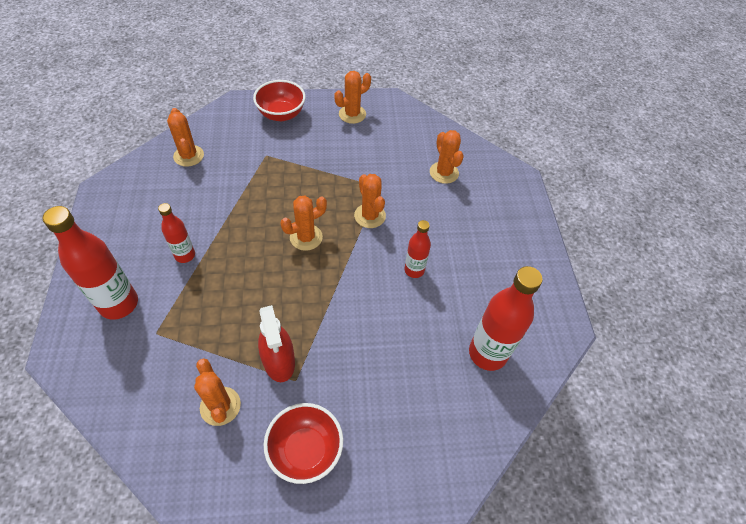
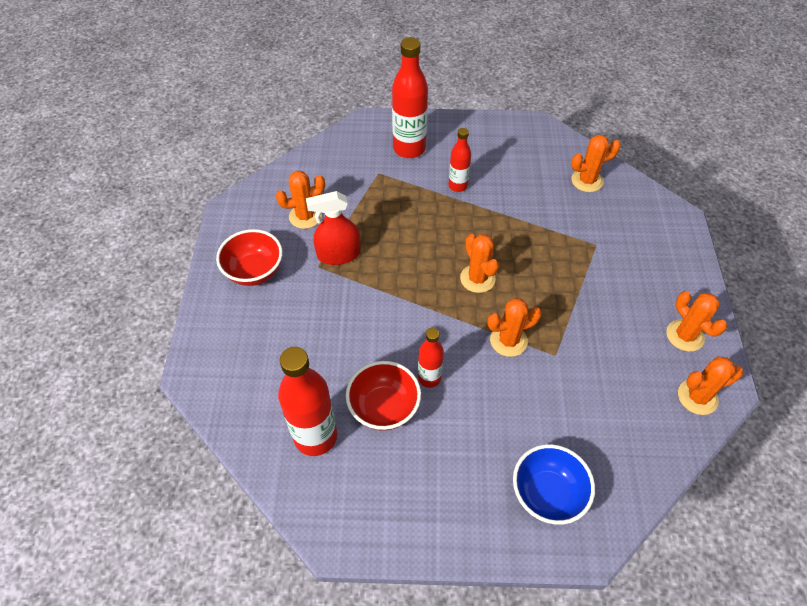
camera: 100 degrees right, 0 degrees up
(281, 114) = (669, 259): red bowl -> red bowl (384, 408)
(444, 173) = (587, 436): orange cactus -> orange cactus (697, 397)
(492, 196) = (547, 494): none -> blue bowl

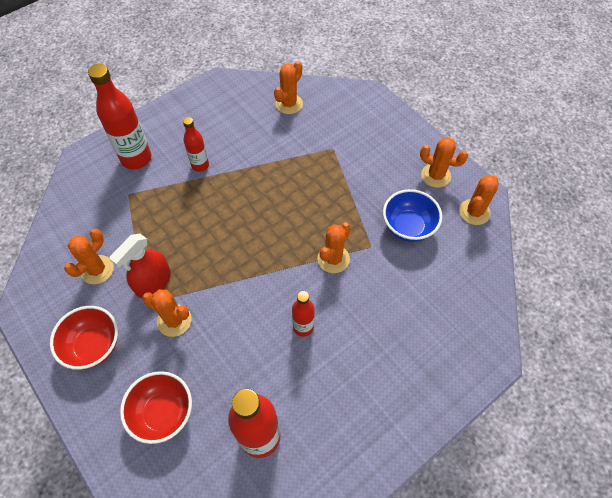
camera: 40 degrees left, 5 degrees up
(384, 408) = (290, 374): red bowl -> red bowl (163, 413)
(477, 278) = (274, 228): orange cactus -> orange cactus (174, 320)
(547, 494) = (443, 347): blue bowl -> blue bowl (408, 227)

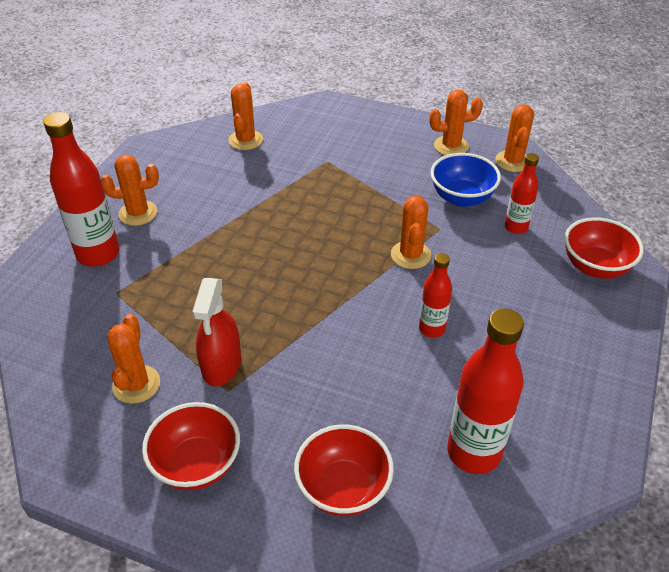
camera: 30 degrees left, 15 degrees down
(174, 320) = (279, 390): orange cactus -> orange cactus (138, 213)
(200, 165) = (186, 231): red bottle -> red bottle (516, 227)
(463, 339) = (595, 267): none -> red bowl

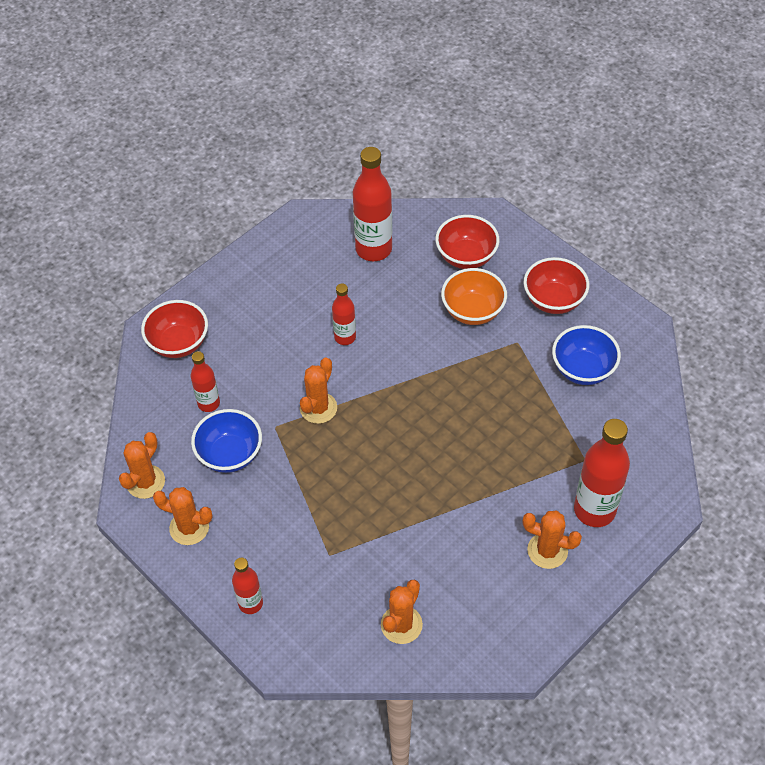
camera: 155 degrees left, 10 degrees up
(136, 384) = (583, 369): orange cactus -> blue bowl
(221, 365) = (515, 363): red spray bottle -> none
(299, 411) = (473, 311): none -> orange bowl
(368, 121) = (250, 603): none -> red bottle

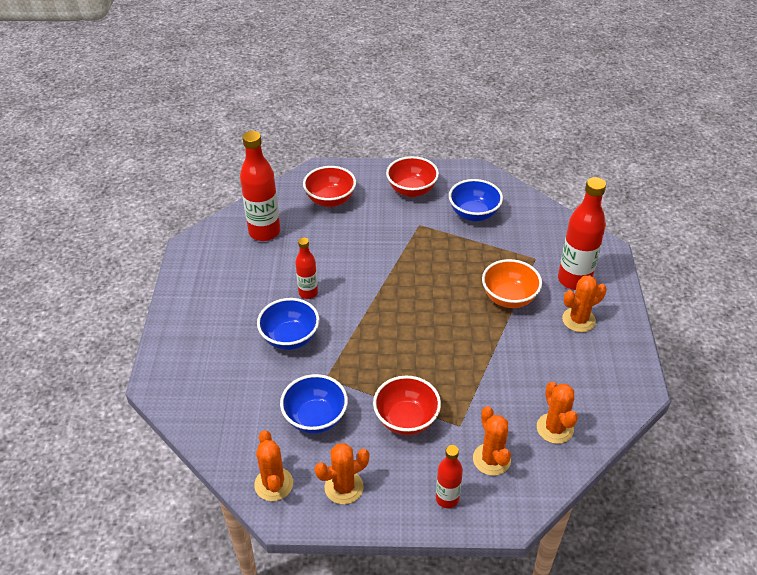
camera: 45 degrees left, 10 degrees down
(178, 343) = (189, 377): red bowl -> red bowl (406, 419)
(209, 403) = (260, 398): red bottle -> none
(286, 369) = (290, 338): none -> blue bowl
(318, 408) = (342, 345): orange cactus -> orange cactus (491, 459)
(473, 311) = (371, 226): orange bowl -> orange bowl (509, 298)

